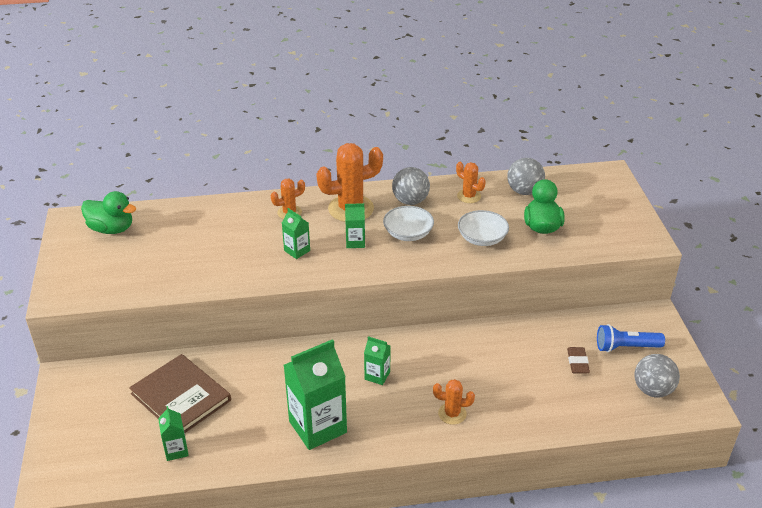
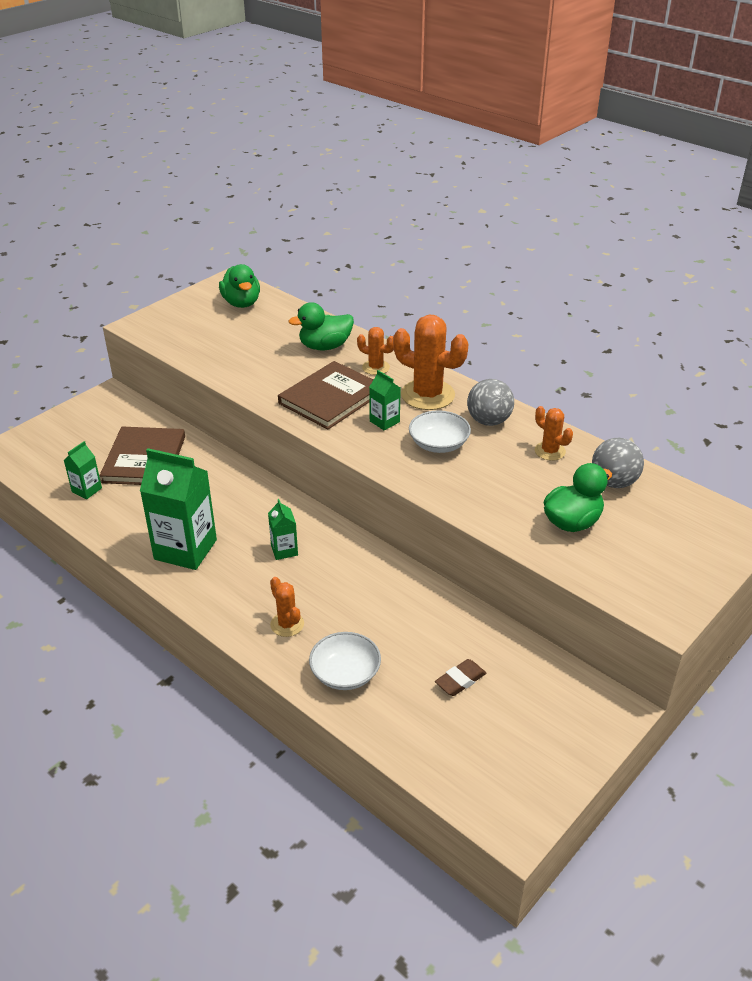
camera: 50 degrees right, 0 degrees up
(231, 220) = (325, 346): none -> green duck
(297, 251) = (331, 398): green carton -> brown book
(469, 196) = (550, 451): orange cactus -> orange cactus turned 45 degrees counterclockwise
(482, 238) = (496, 492): white bowl -> white bowl (345, 673)
(626, 347) = (531, 709): blue flashlight -> none
(652, 390) = (489, 765): grey ball -> none

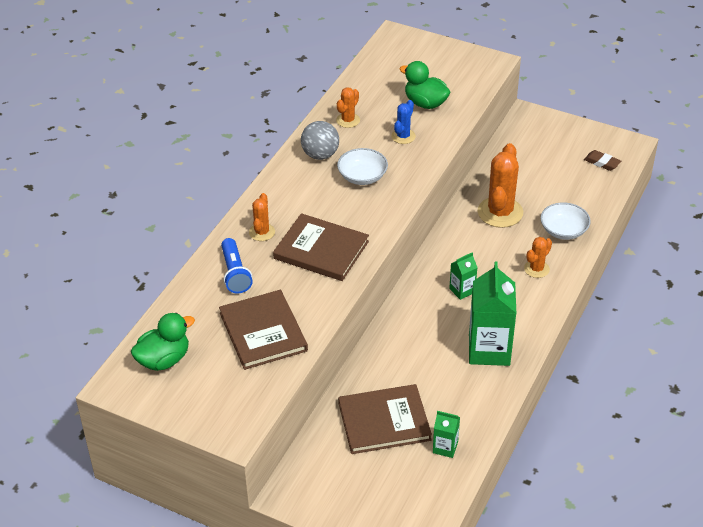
camera: 105 degrees left, 5 degrees up
(240, 351) = (263, 332): none -> brown book
(325, 346) = (235, 273): green duck -> blue flashlight
(384, 421) = (344, 211): green carton -> none
(427, 395) = (295, 193): orange cactus -> orange cactus (500, 212)
(460, 680) = (540, 179): brown eraser -> brown eraser (602, 162)
(505, 489) = (403, 136): none -> blue cactus
(613, 482) = (372, 89): grey ball -> none

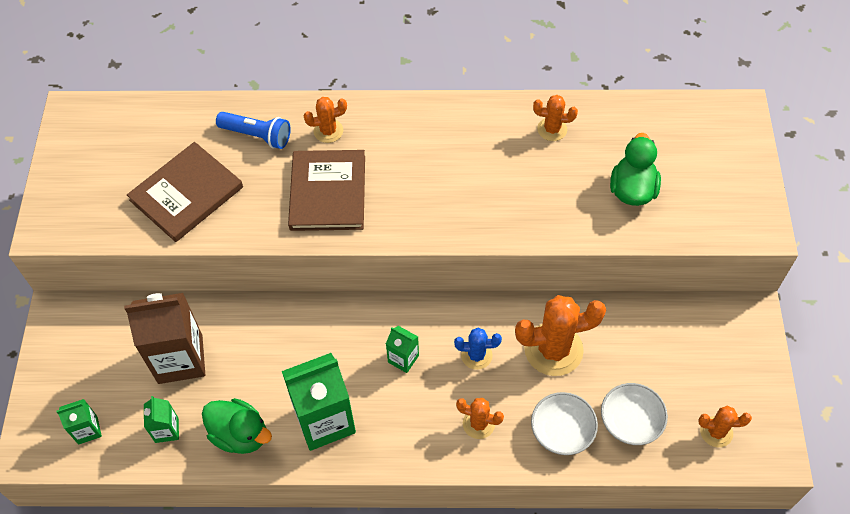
camera: 65 degrees right, 15 degrees up
(164, 360) = (117, 133): green duck -> green duck (240, 434)
(235, 273) = (257, 135): blue flashlight -> blue flashlight turned 120 degrees counterclockwise
(320, 155) = (478, 129): grey ball -> none
(362, 176) = (465, 181): white bowl -> white bowl (630, 421)
(384, 421) = (180, 359): brown book -> brown carton
(403, 136) = (557, 192): blue cactus -> blue cactus (476, 355)
(416, 500) = (88, 430): none -> green carton
(602, 162) = (716, 432): brown eraser -> orange cactus

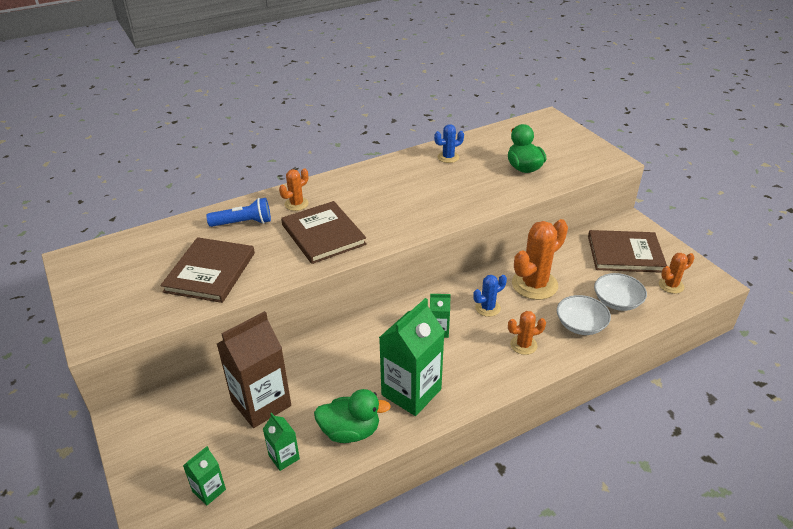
camera: 30 degrees left, 20 degrees down
(552, 129) = (448, 157): orange cactus -> blue cactus
(700, 358) = (625, 254): none -> brown book

